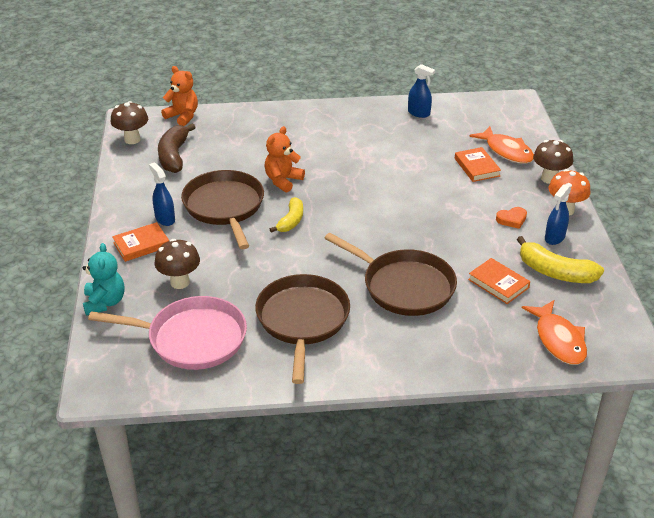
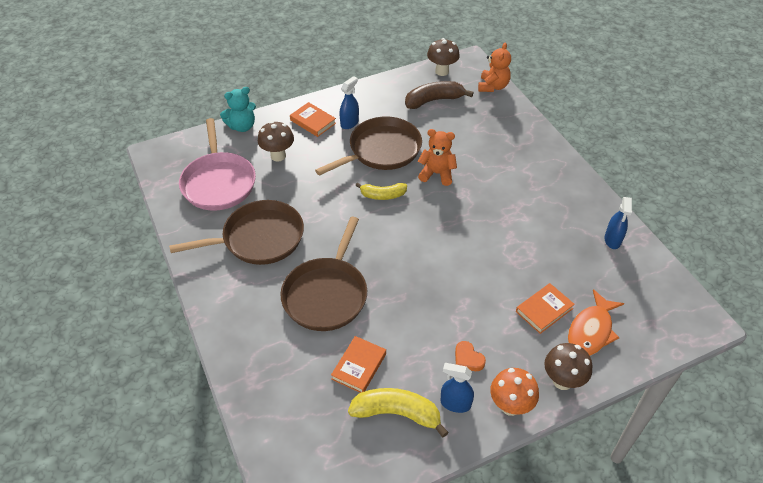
camera: 70 degrees right, 10 degrees up
(555, 272) = (397, 413): yellow banana -> yellow banana turned 90 degrees clockwise
(558, 340) = (293, 433): orange fish -> none

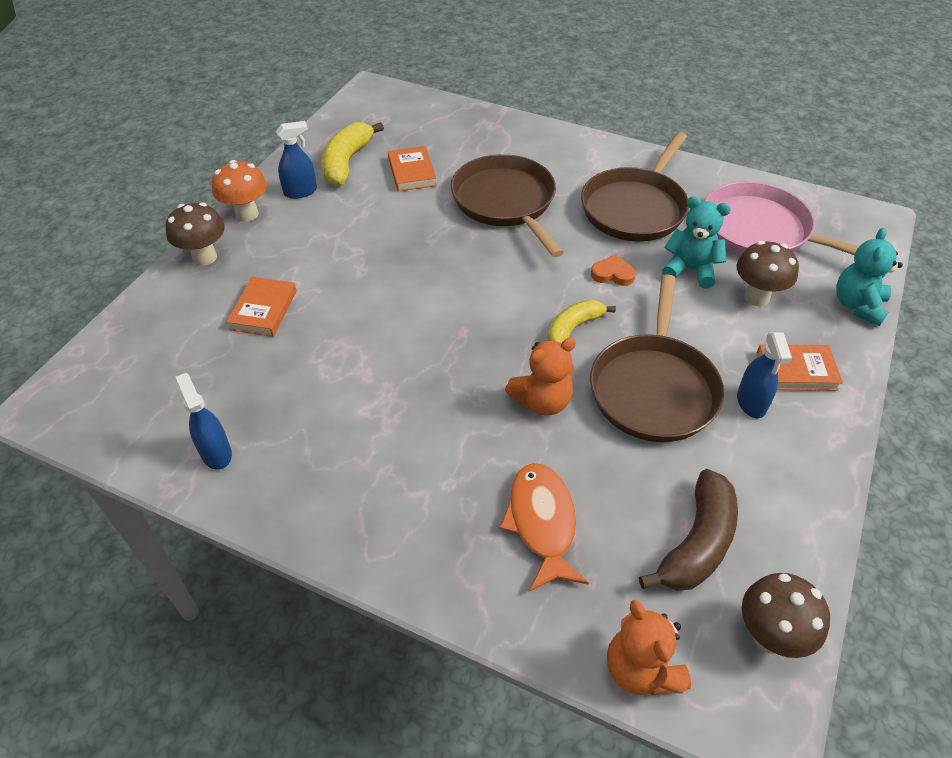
camera: 140 degrees right, 0 degrees up
(286, 186) = (690, 270): none -> turquoise teddy bear
(397, 413) = (346, 162): yellow banana -> yellow banana turned 135 degrees clockwise
(468, 359) = (315, 226): orange heart -> orange heart (612, 274)
(591, 331) = (194, 318): orange fish -> orange fish (542, 522)

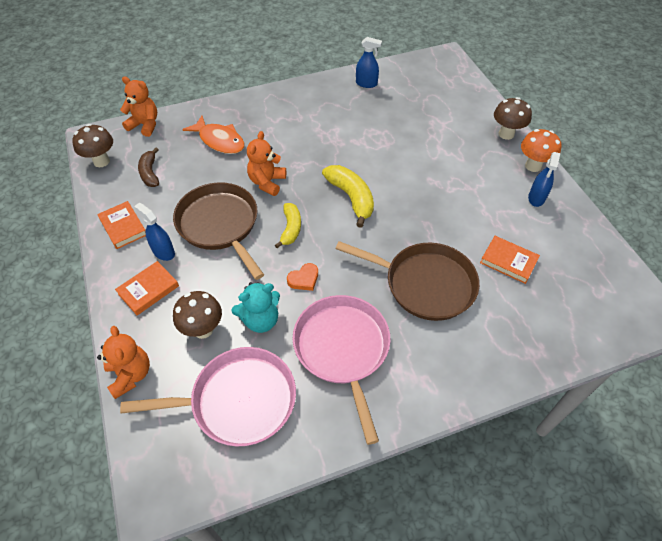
camera: 135 degrees right, 5 degrees up
(263, 310) = (439, 133): orange book -> orange book (123, 227)
(346, 162) = (552, 237): yellow banana -> yellow banana (351, 198)
(635, 208) = (342, 349): brown pan -> pink pan
(697, 543) = (150, 173): brown banana -> brown banana, size x0.65
(858, 305) = (130, 375): turquoise teddy bear -> orange teddy bear

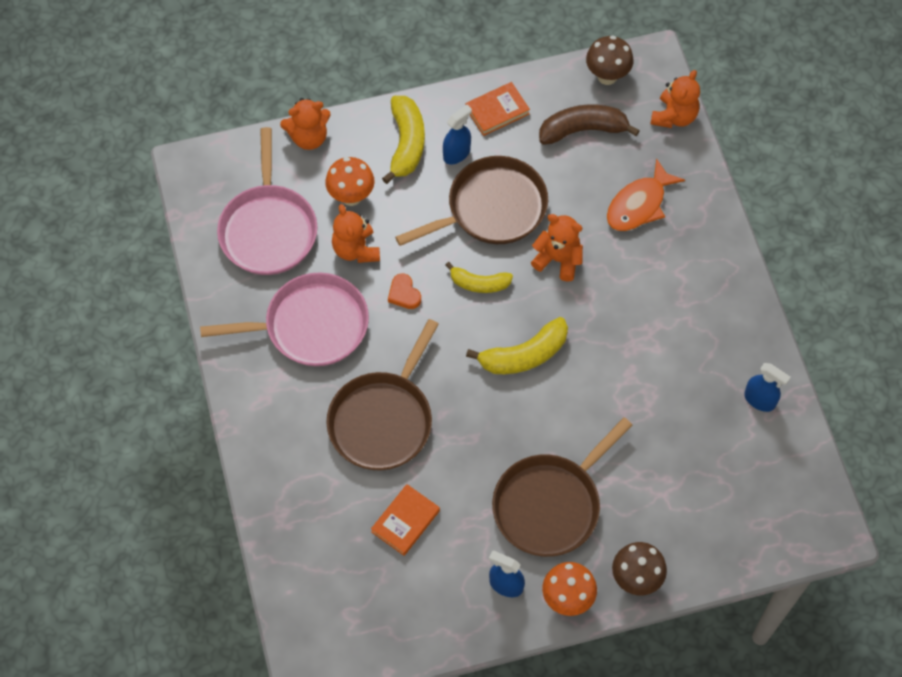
camera: 95 degrees right, 10 degrees up
(148, 290) = (406, 143): orange book -> yellow banana
(150, 173) = (583, 130): brown banana -> brown banana, size x1.53
(203, 329) = (351, 196): brown mushroom -> orange mushroom
(260, 320) = (356, 249): turquoise teddy bear -> orange teddy bear
(366, 83) = (759, 400): blue spray bottle -> blue spray bottle turned 75 degrees counterclockwise
(468, 177) = (550, 505): none -> brown pan

